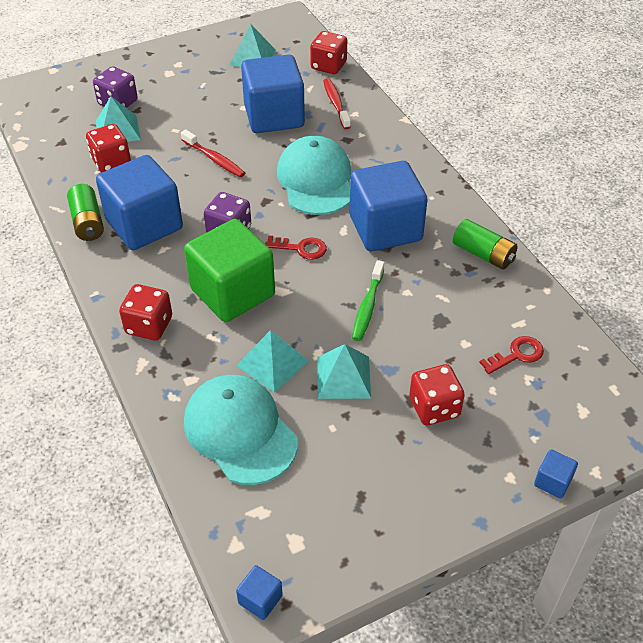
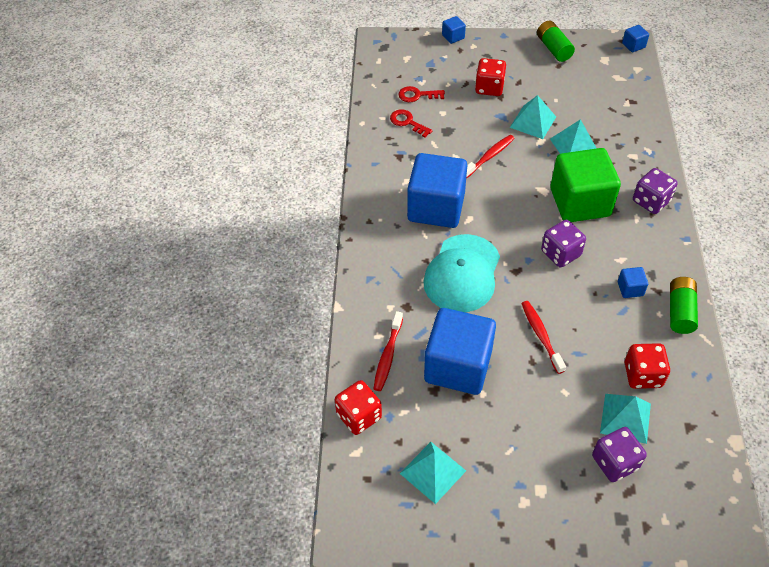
camera: 150 degrees left, 5 degrees up
(144, 225) = (630, 289): blue cube -> blue cube, size x0.40
(149, 325) = (651, 201): red dice -> purple dice
(240, 431) = (612, 116): turquoise cap -> none
(301, 248) = (511, 216): red key -> red key (407, 122)
(367, 307) = (489, 156): green toothbrush -> red toothbrush
(483, 254) = (381, 161): green battery -> green battery (553, 48)

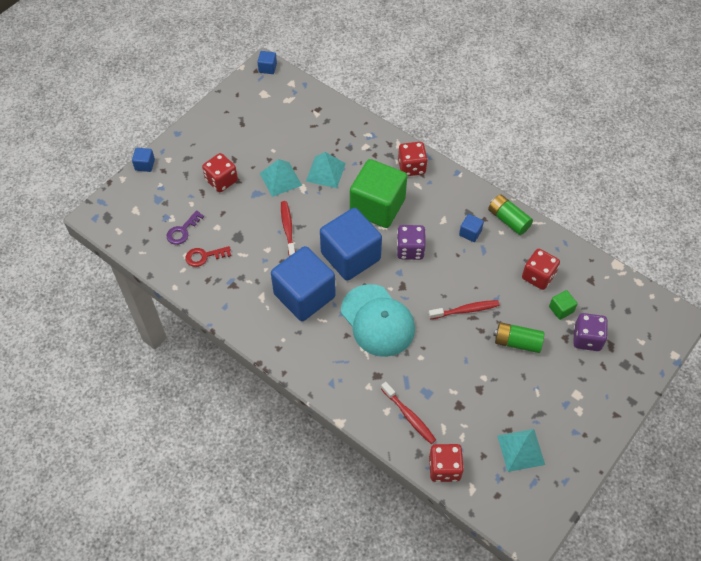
camera: 55 degrees left, 5 degrees up
(417, 95) = (183, 231): red key -> purple key
(458, 366) = (451, 377): blue cube -> blue cube (350, 256)
(541, 335) = (465, 310): red toothbrush -> red toothbrush turned 150 degrees clockwise
(553, 48) = (222, 114): green battery -> green battery (517, 342)
(625, 418) = (561, 309): turquoise pyramid -> green cube
(651, 201) = (411, 167): purple dice -> red dice

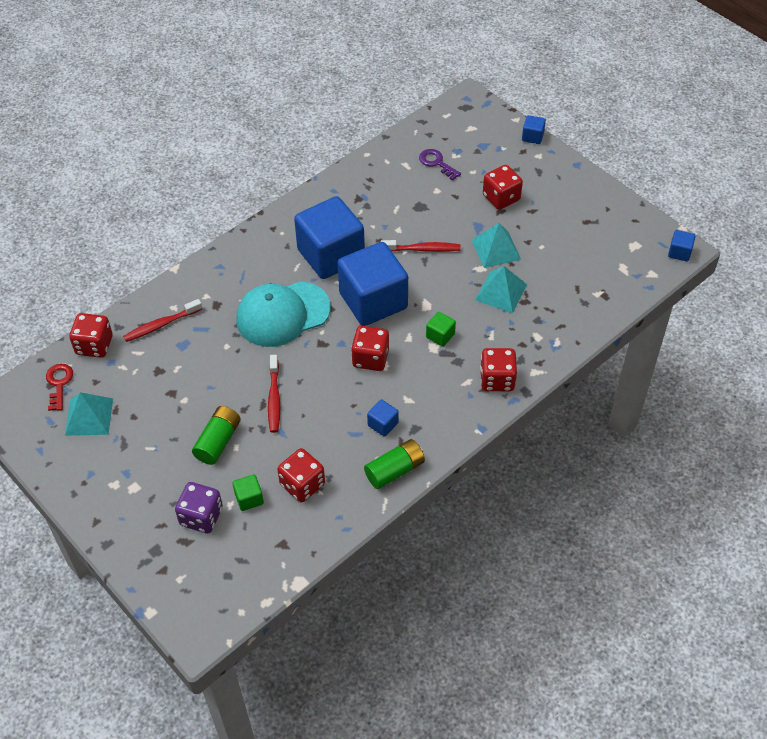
camera: 100 degrees right, 5 degrees down
(204, 256) = (400, 178): red key -> red key (59, 384)
(377, 206) = (440, 335): green cube -> green cube, size x0.40
(410, 250) = (370, 358): purple dice -> red dice

